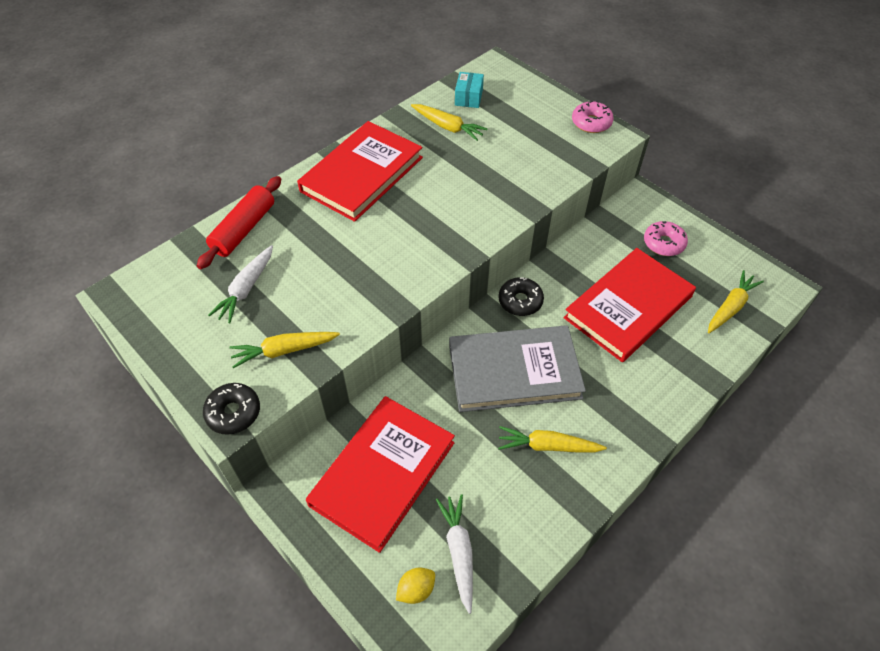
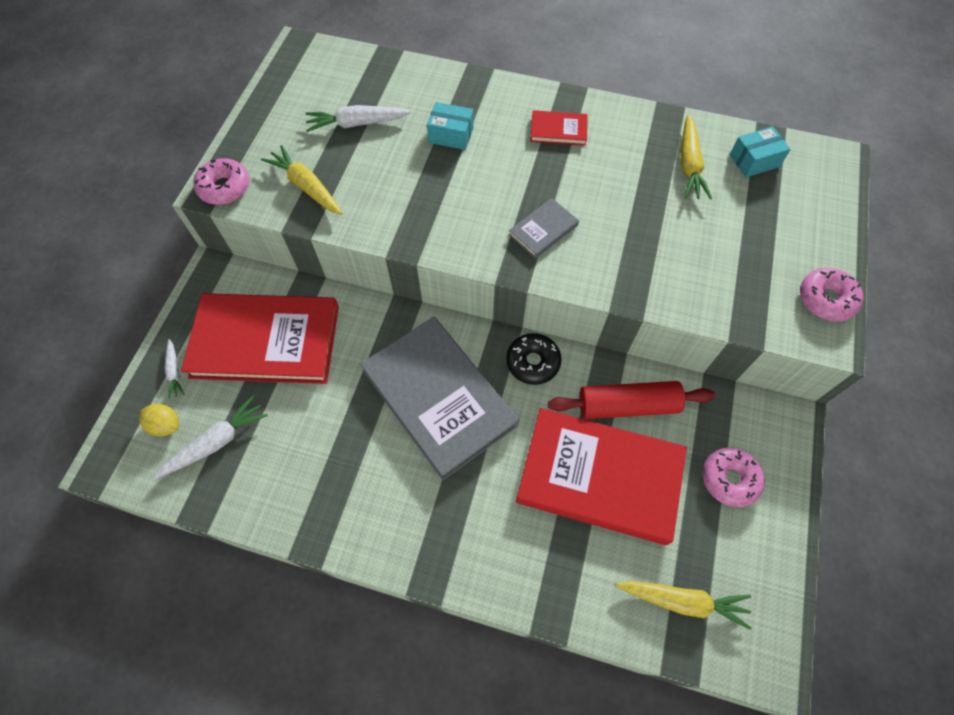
camera: 60 degrees right, 10 degrees up
(233, 412) = (224, 187): black donut -> pink donut
(244, 229) = (423, 85): red rolling pin -> red rolling pin (627, 405)
(312, 235) = (451, 135): none -> turquoise box
(362, 174) = (558, 130): red book -> red book, size x0.43
(364, 563) = (175, 372): none -> white carrot
(444, 224) = (543, 230): none -> grey book
(547, 446) = (367, 470): yellow carrot -> none

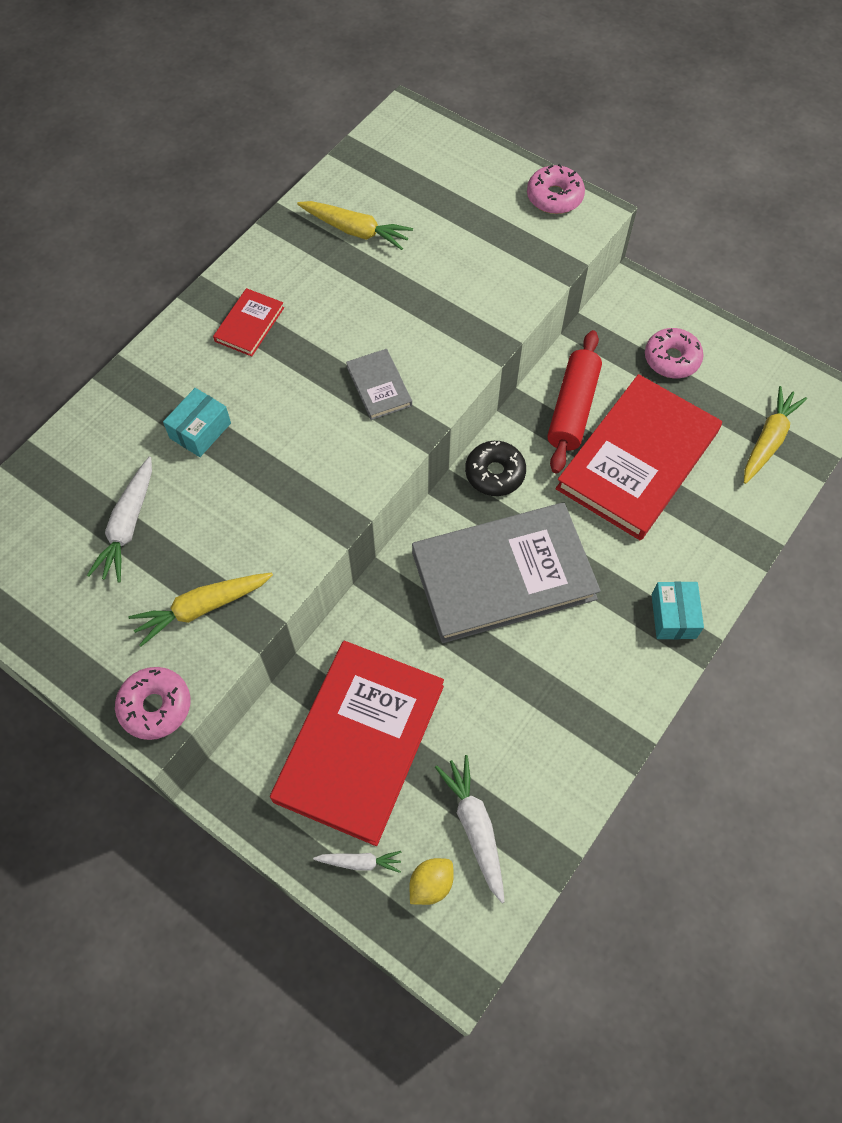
camera: 70 degrees left, 0 degrees up
(754, 161) = (376, 177): turquoise box -> turquoise box (673, 616)

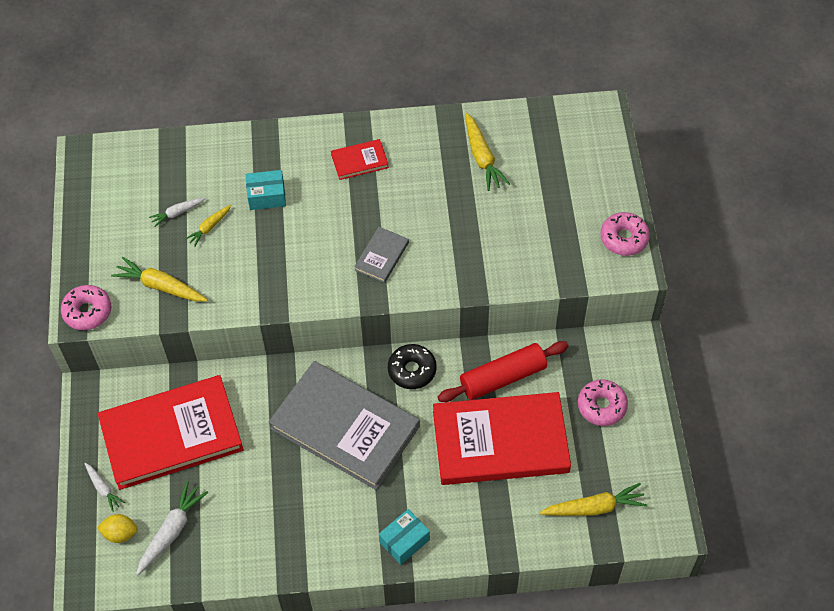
camera: 50 degrees right, 5 degrees down
(128, 526) = (177, 213): white carrot -> white carrot, size x0.59
(180, 509) = (209, 227): none -> yellow carrot

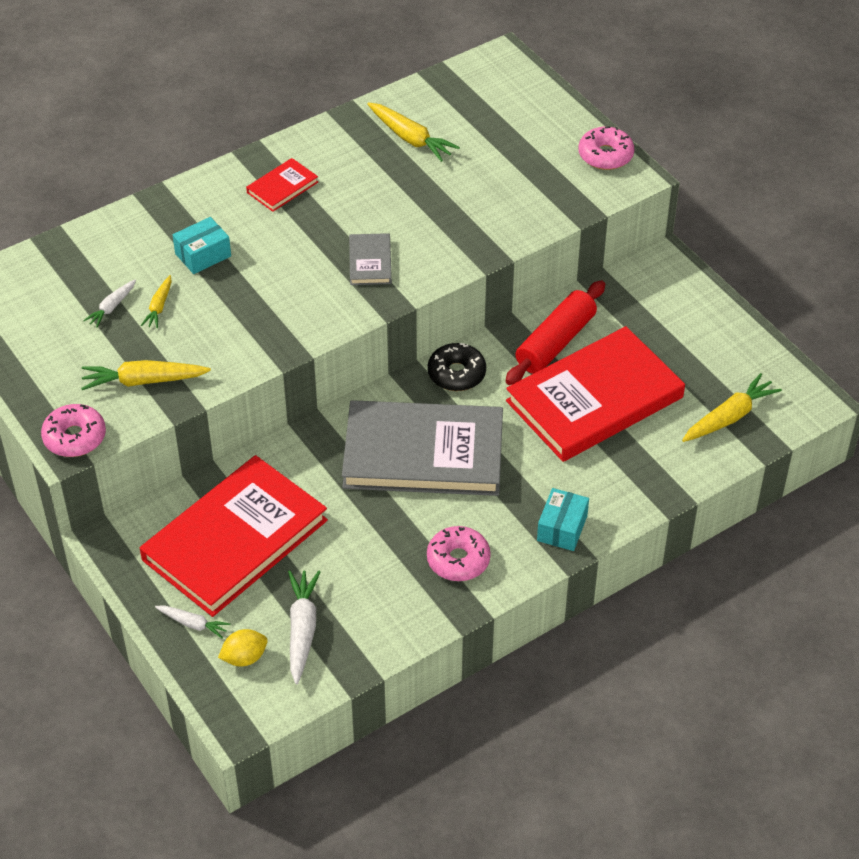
camera: 30 degrees left, 10 degrees down
(601, 406) = (672, 327): pink donut -> pink donut (458, 560)

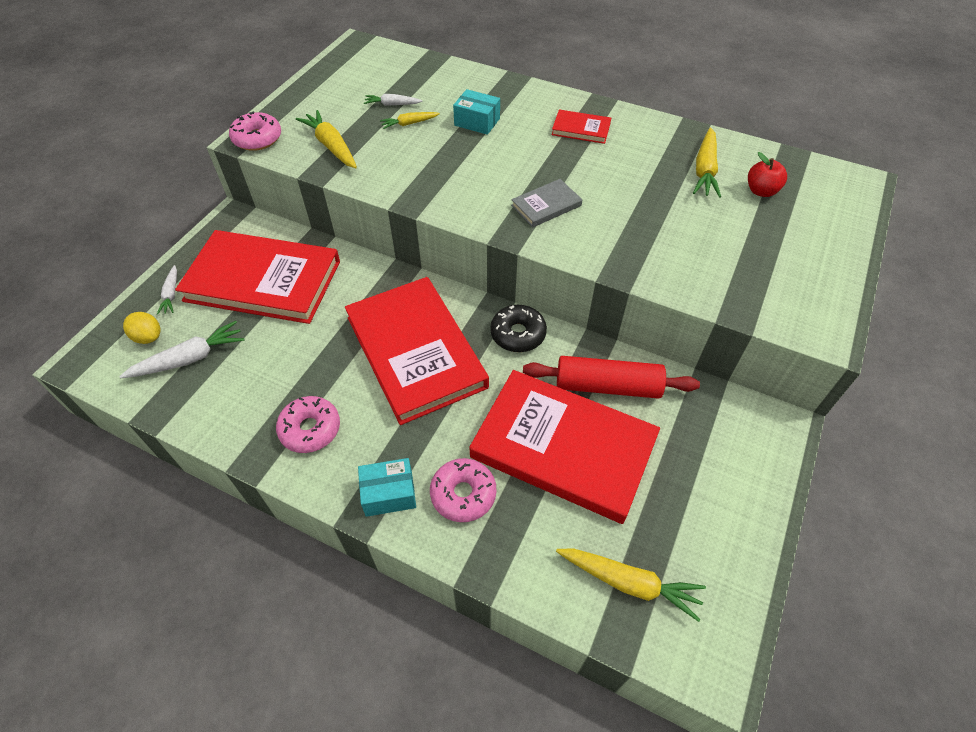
camera: 60 degrees right, 5 degrees up
(423, 453) = (416, 352): grey book -> red book
(465, 120) = (761, 191): none -> red apple
(605, 155) = (828, 299): pink donut -> pink donut (463, 494)

